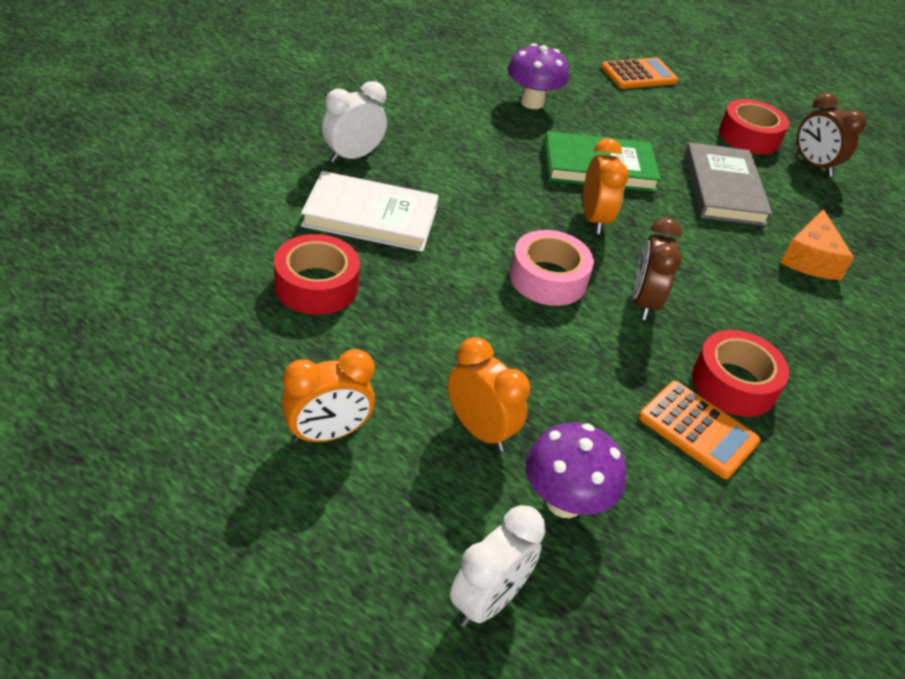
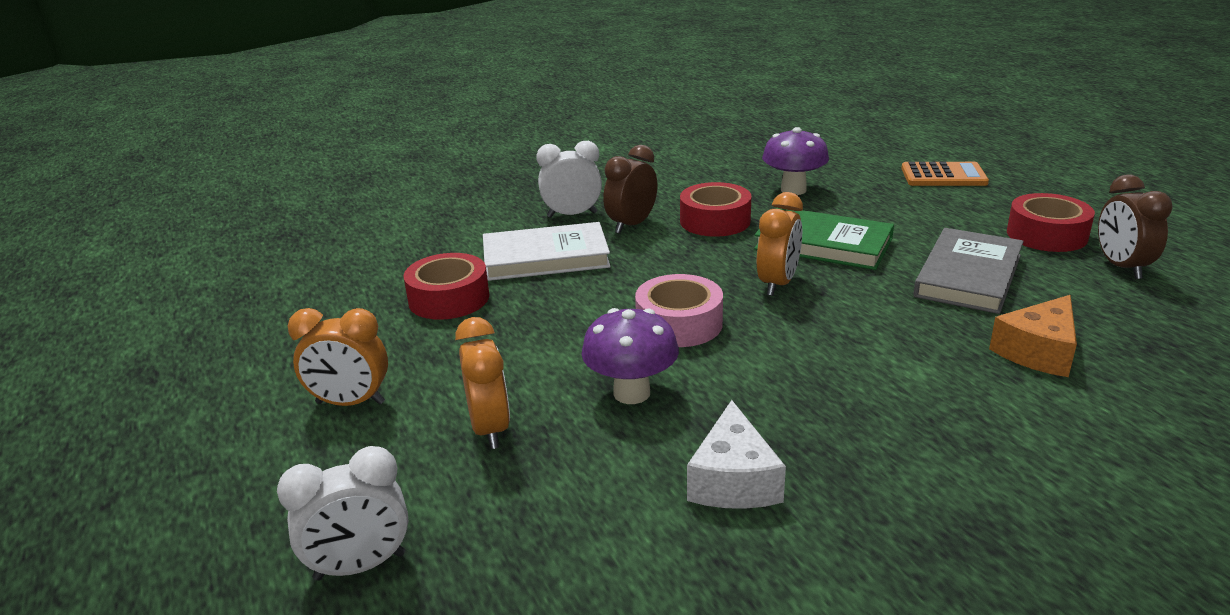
camera: 35 degrees right, 15 degrees down
(370, 217) = (545, 257): white book -> white book turned 45 degrees counterclockwise
(564, 502) = (517, 506): purple mushroom -> purple mushroom (631, 393)
(643, 302) = (771, 358): brown clock -> brown clock (632, 225)
(698, 429) = (733, 480): orange calculator -> white cheese
(733, 383) = (820, 448): red tape -> red tape (715, 221)

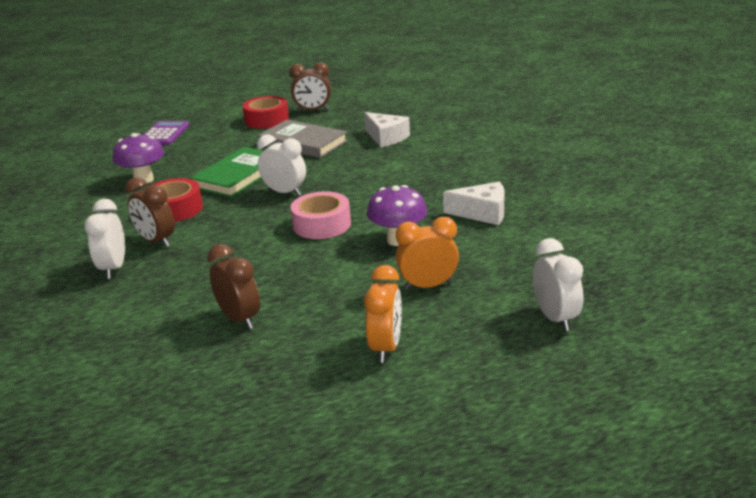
camera: 85 degrees left, 0 degrees up
(449, 299) = (239, 319): red tape -> brown clock
(545, 257) = (191, 277): white book -> none
(777, 284) = (285, 192): orange clock -> white clock
(943, 176) = (164, 134): orange calculator -> purple calculator
(1038, 351) = (386, 138): orange cheese -> white cheese

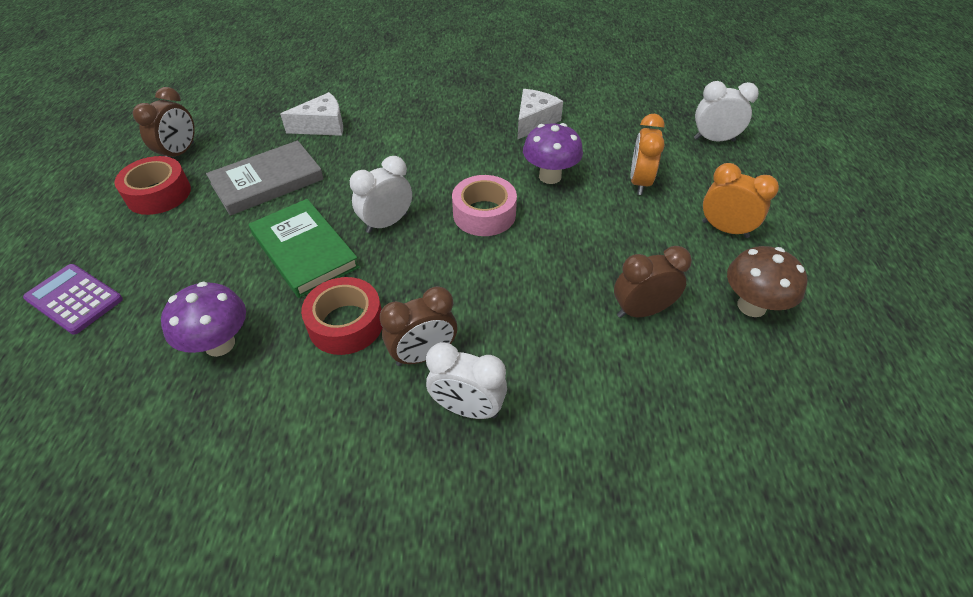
camera: 70 degrees left, 20 degrees up
(274, 378) = (751, 306): none -> brown mushroom

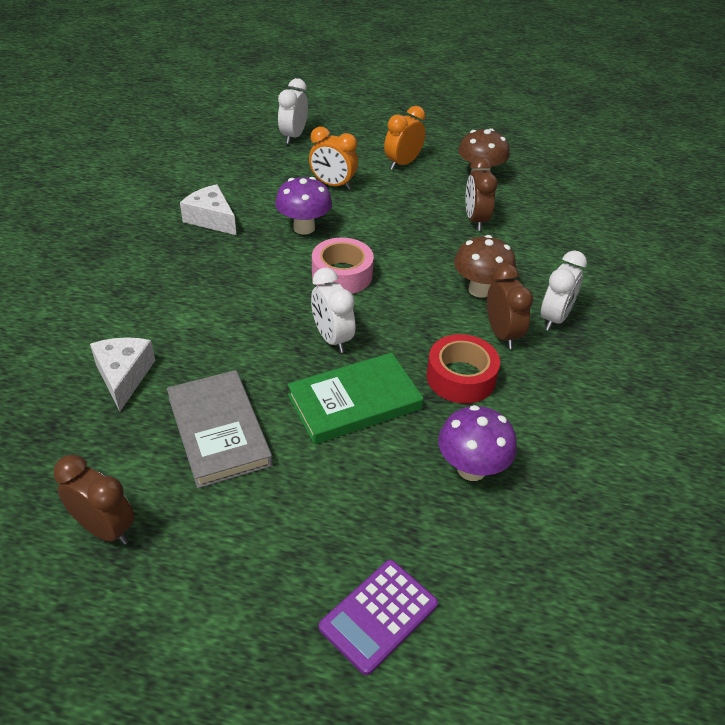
camera: 80 degrees left, 5 degrees down
(159, 194) = (195, 546): red tape -> none
(499, 327) = (480, 290): none -> brown mushroom

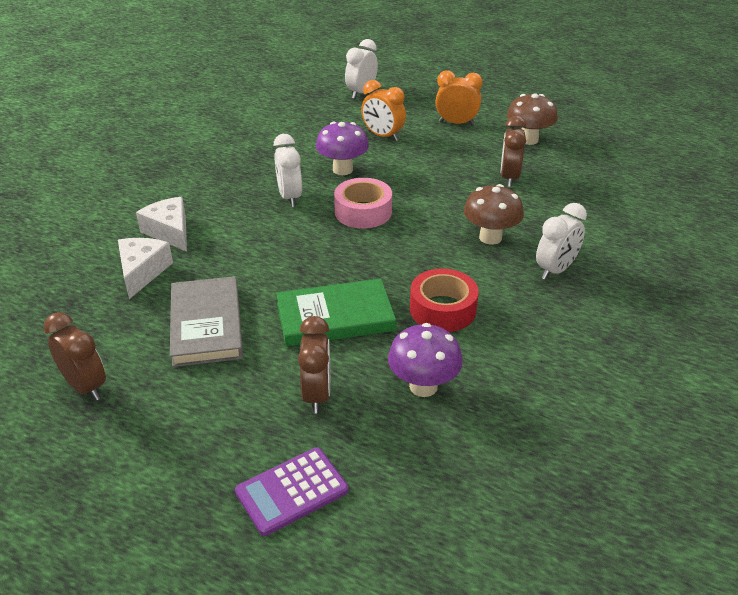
camera: 15 degrees right, 5 degrees down
(211, 219) = (262, 155): white cheese -> white cheese (170, 232)
(332, 338) = (334, 263): white clock -> white clock (290, 197)
(402, 163) = (456, 123): orange clock -> orange clock turned 45 degrees clockwise
(502, 334) = (497, 278): brown clock -> brown clock (317, 394)

